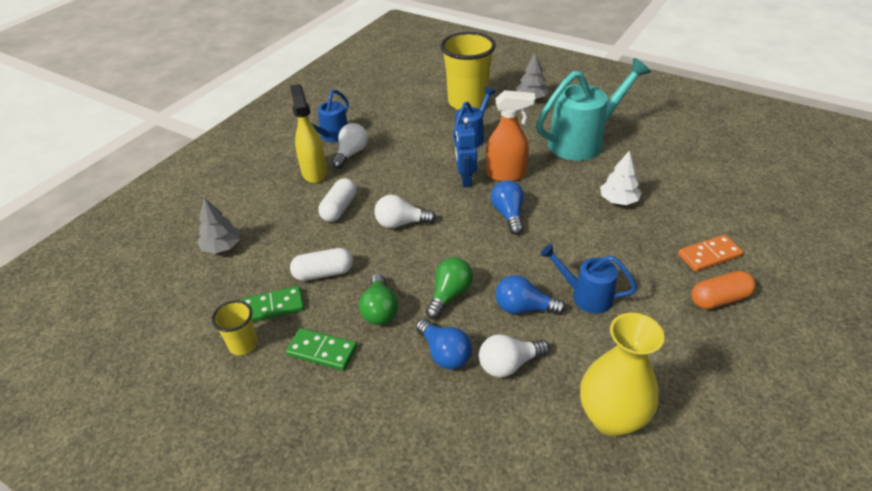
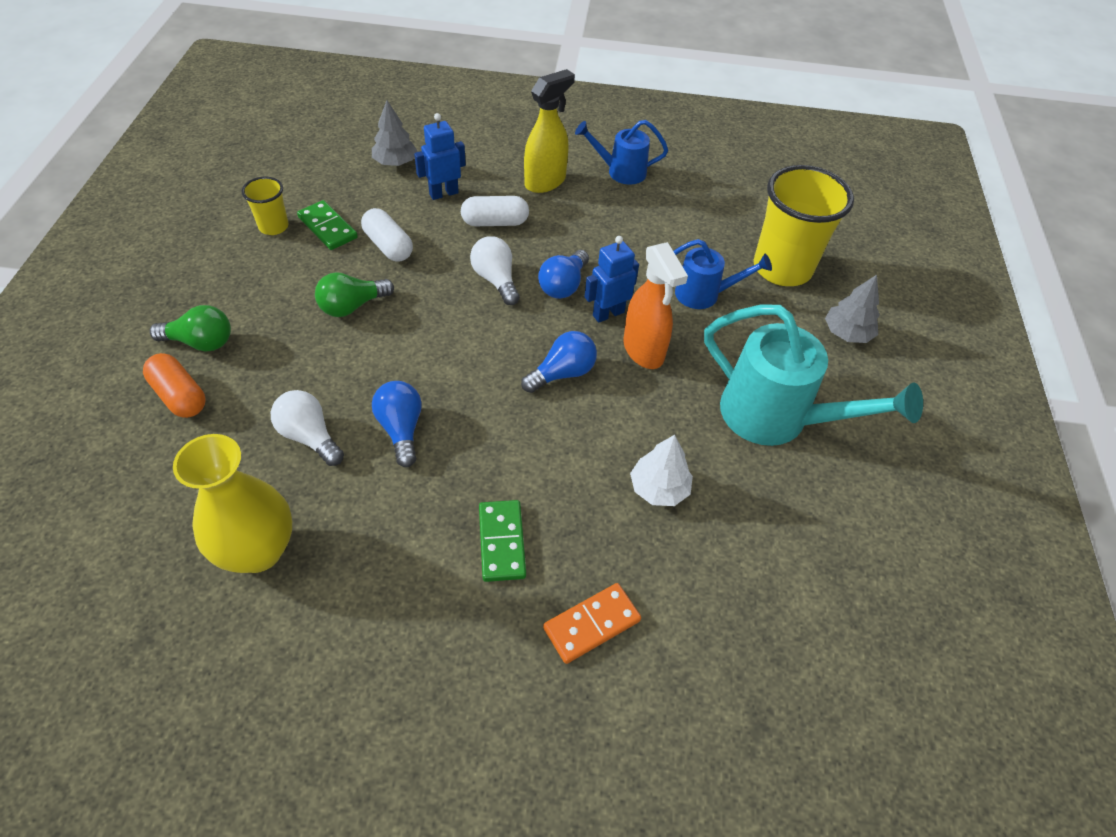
camera: 60 degrees right, 10 degrees up
(285, 227) = (443, 193): none -> blue robot
(322, 351) = (282, 282): green domino -> green domino (502, 542)
(351, 154) = (597, 198): white light bulb -> none
(444, 353) = (308, 377): blue light bulb -> blue light bulb (563, 285)
(449, 295) = (396, 356): green light bulb -> green light bulb (201, 342)
(586, 296) = (446, 487): blue watering can -> none
(709, 255) = (591, 624): orange domino -> orange domino turned 75 degrees counterclockwise
(719, 299) = (501, 647): orange capsule -> orange capsule (180, 396)

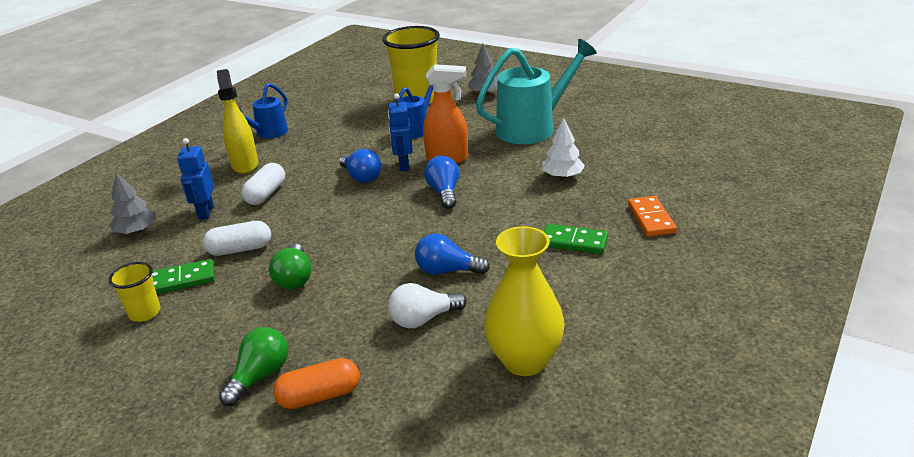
camera: 60 degrees left, 20 degrees down
(496, 280) = (329, 204): white light bulb -> none

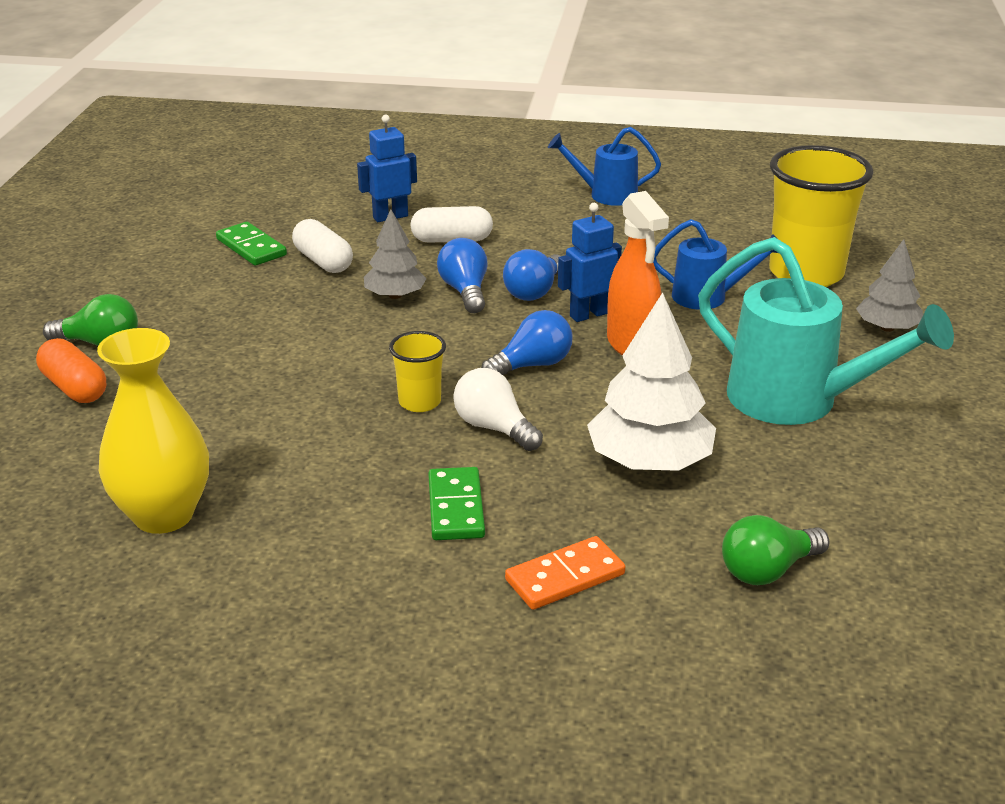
camera: 65 degrees right, 0 degrees up
(136, 231) = (333, 192): grey tree -> grey tree (395, 295)
(145, 313) = (187, 247): yellow cup -> yellow cup (419, 402)
(245, 165) = (514, 205): yellow spray bottle -> none
(294, 278) = (279, 312): green light bulb -> green light bulb (768, 570)
(423, 319) = (226, 420): white light bulb -> white light bulb (494, 428)
(447, 271) = (336, 413): blue light bulb -> blue light bulb (465, 291)
(562, 176) = (649, 461): white tree -> white tree, size x1.67

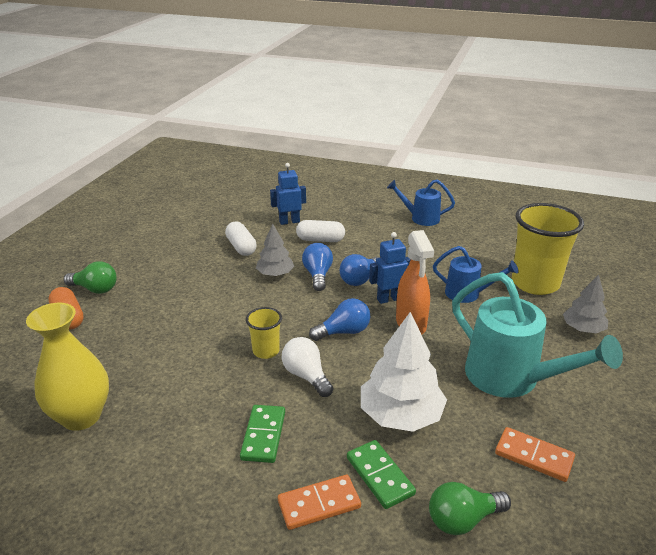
camera: 10 degrees right, 0 degrees up
(251, 247) = (203, 234): green domino -> green domino (379, 476)
(847, 490) = (533, 456): none -> orange domino

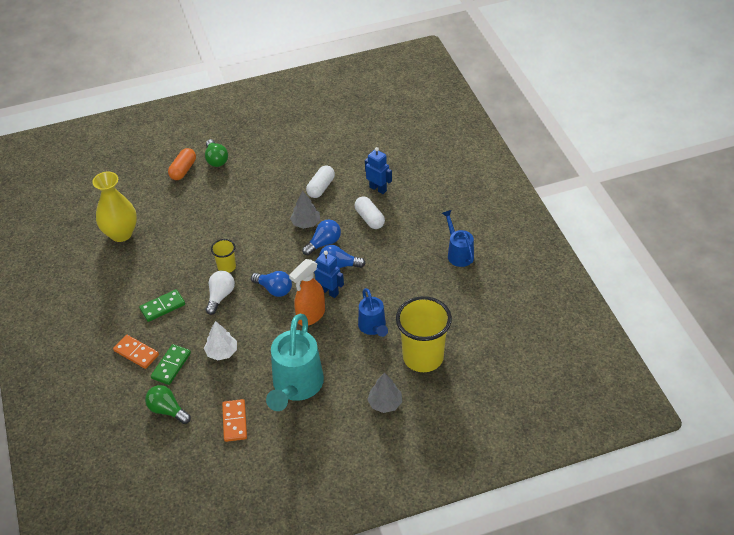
camera: 55 degrees right, 15 degrees up
(401, 415) = (222, 352): white tree -> white tree, size x0.60

